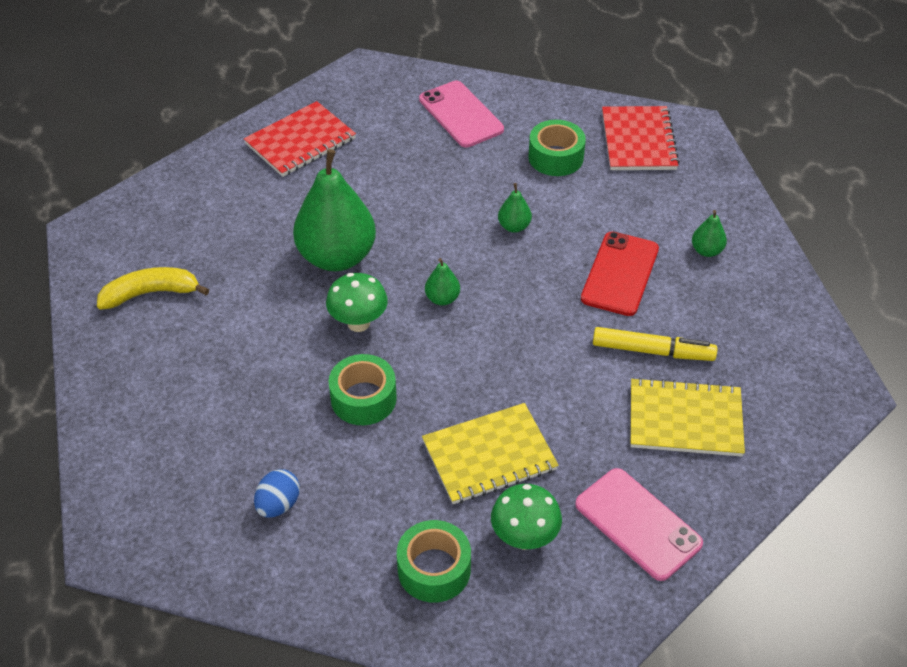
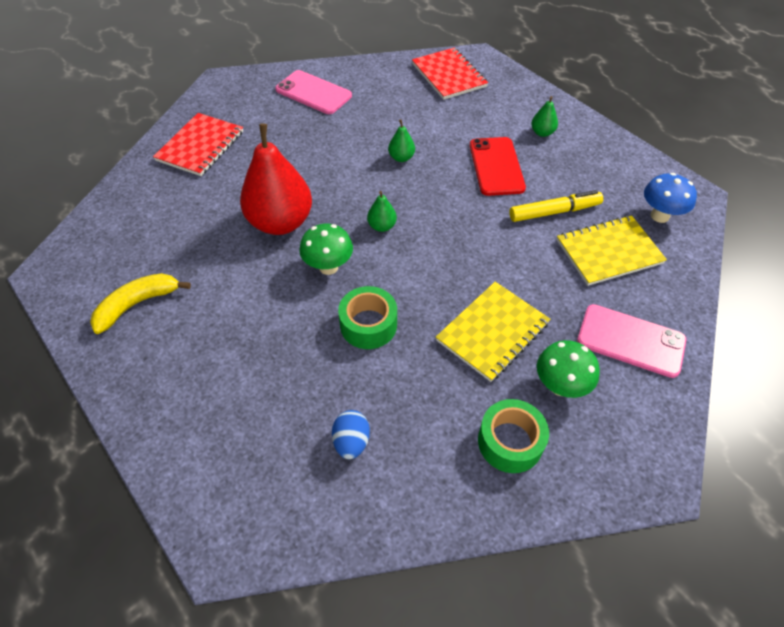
camera: 25 degrees left, 5 degrees up
(337, 257) = (281, 222): green pear -> red pear
(555, 157) = (400, 102): green tape -> none
(781, 401) = (659, 216): none -> blue mushroom

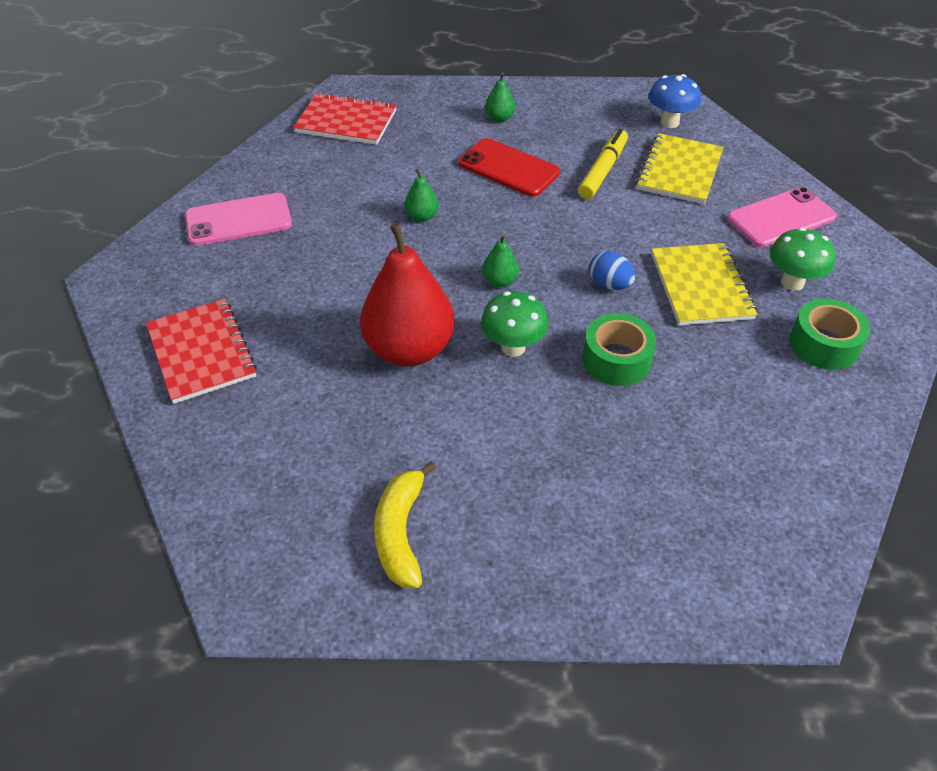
camera: 50 degrees left, 5 degrees down
(351, 442) = (743, 446): blue egg -> blue egg (609, 285)

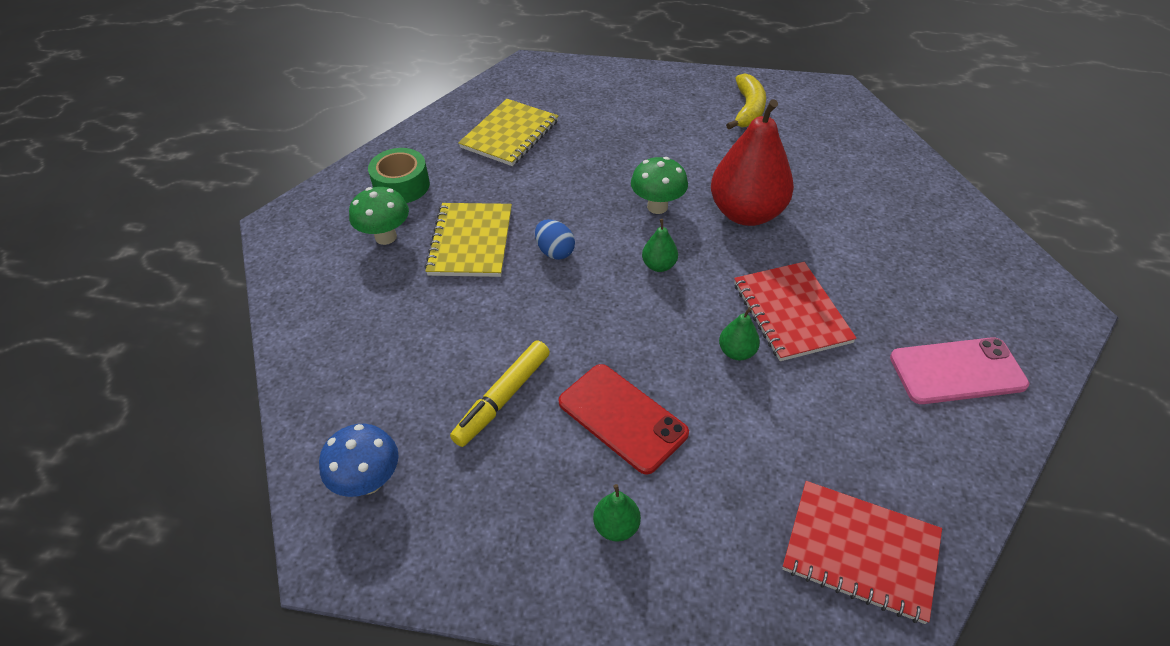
camera: 170 degrees left, 0 degrees up
(202, 352) = (930, 227): red notebook -> red notebook (791, 312)
(616, 360) = (574, 190): green tape -> none
(679, 171) = (408, 386): yellow notebook -> yellow notebook (510, 134)
(781, 218) = (340, 306): pink phone -> none

